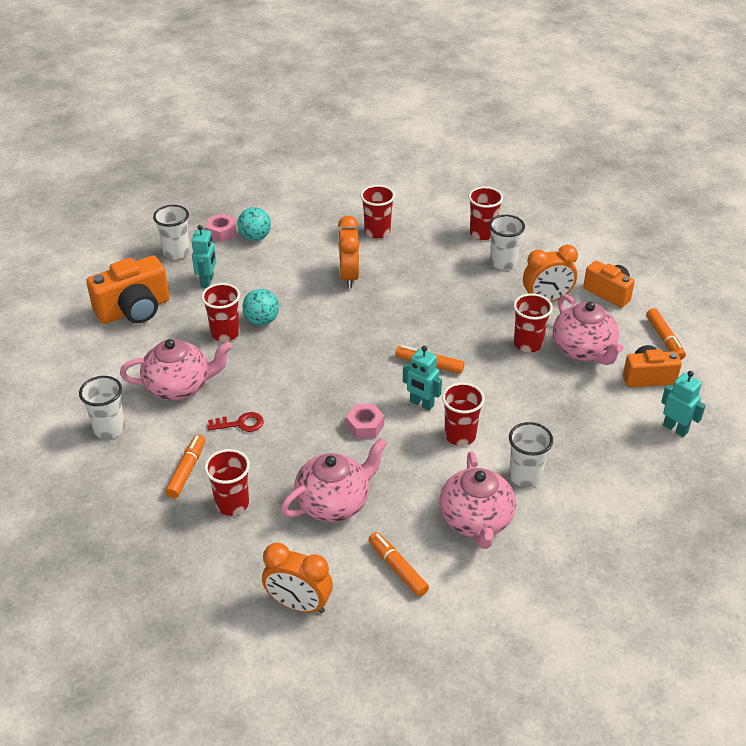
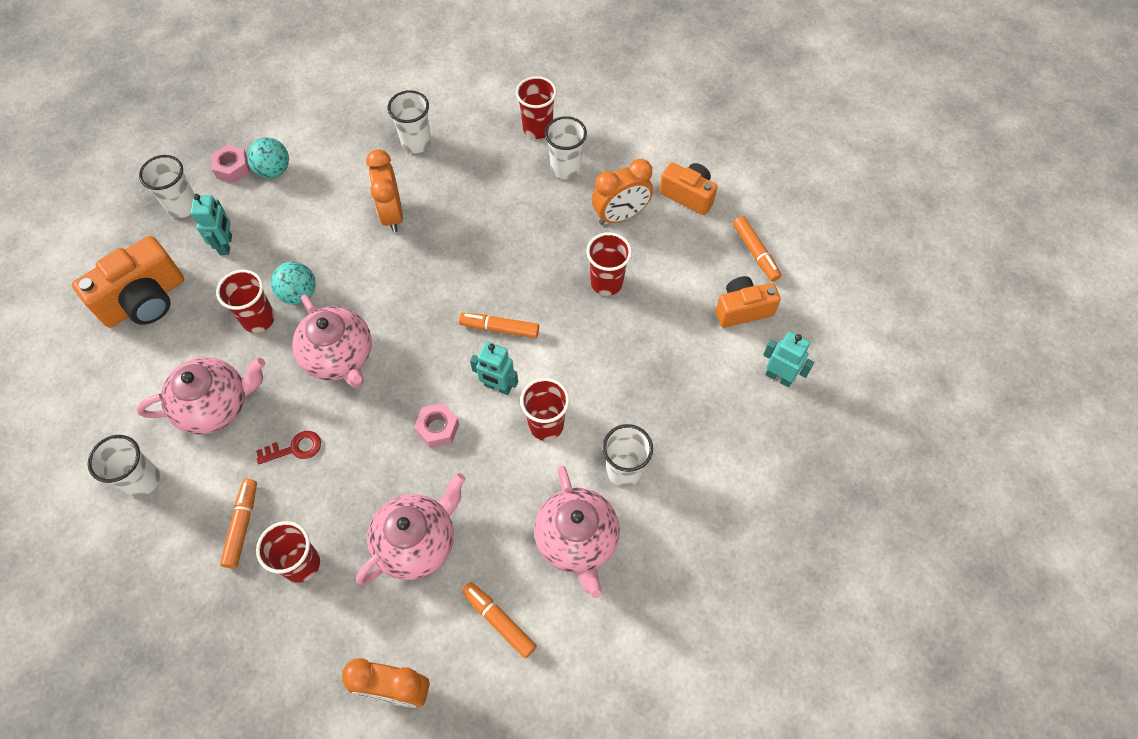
camera: 10 degrees left, 20 degrees up
(377, 232) = (416, 142): red cup -> white cup
(583, 350) = (669, 282): pink teapot -> pink teapot (339, 357)

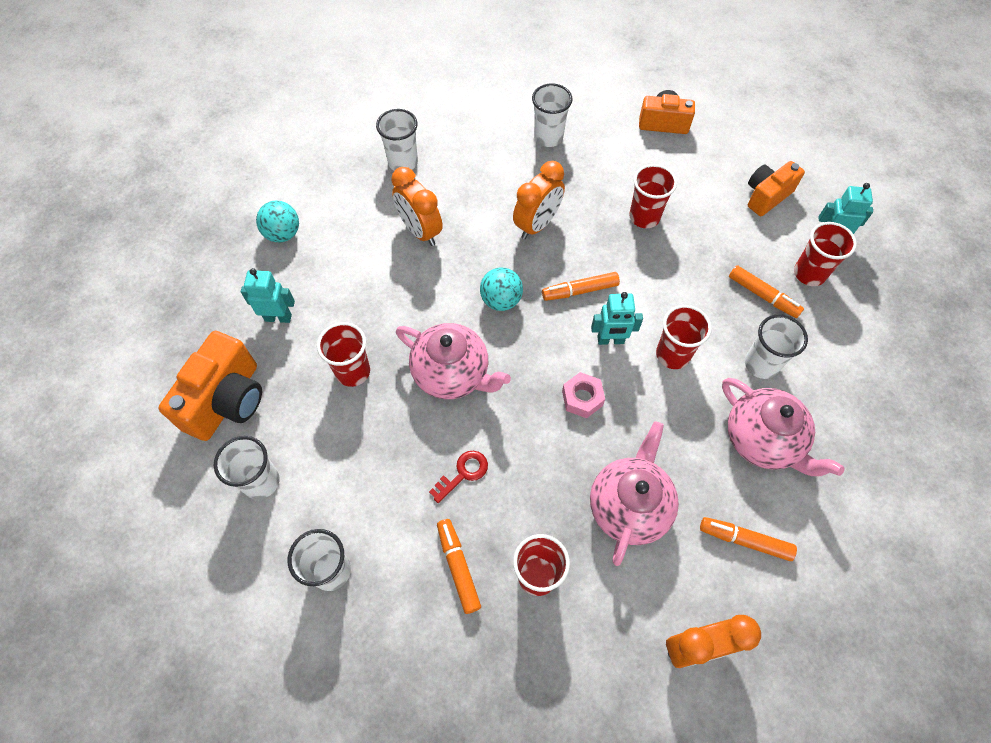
camera: 25 degrees left, 0 degrees up
(183, 206) = (212, 299): white cup -> white cup (261, 481)
(215, 405) = (361, 468): pink teapot -> none
(226, 245) = (278, 317): turquoise robot -> turquoise robot turned 60 degrees counterclockwise
(232, 168) = (241, 247): pink nut -> none
(299, 294) = (377, 334): turquoise ball -> turquoise ball (501, 300)
(537, 128) = (503, 114): red cup -> red cup (809, 274)
(620, 216) = (619, 159): orange clock -> orange clock (537, 225)
(755, 252) = (746, 148): orange marker -> orange marker (762, 295)

